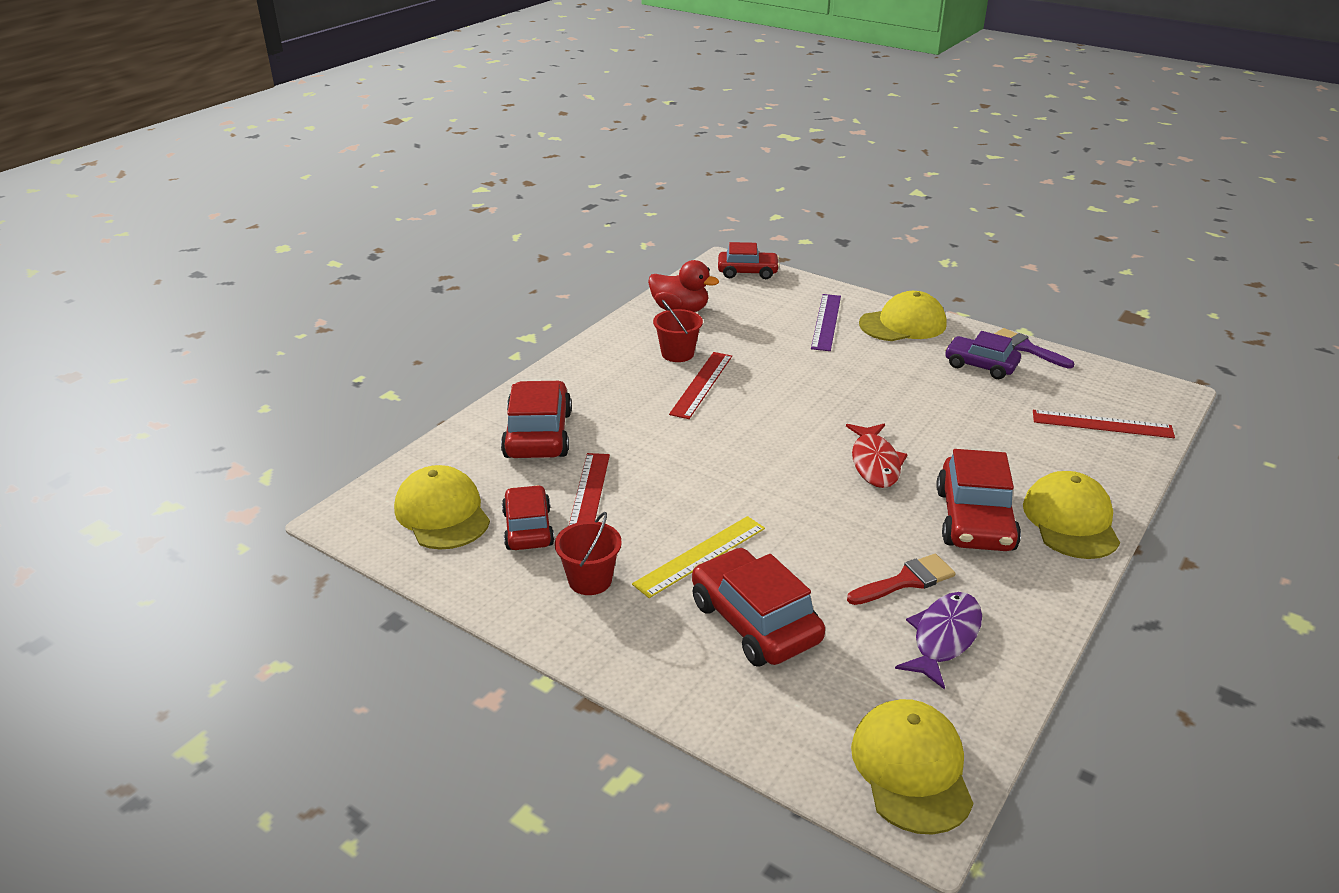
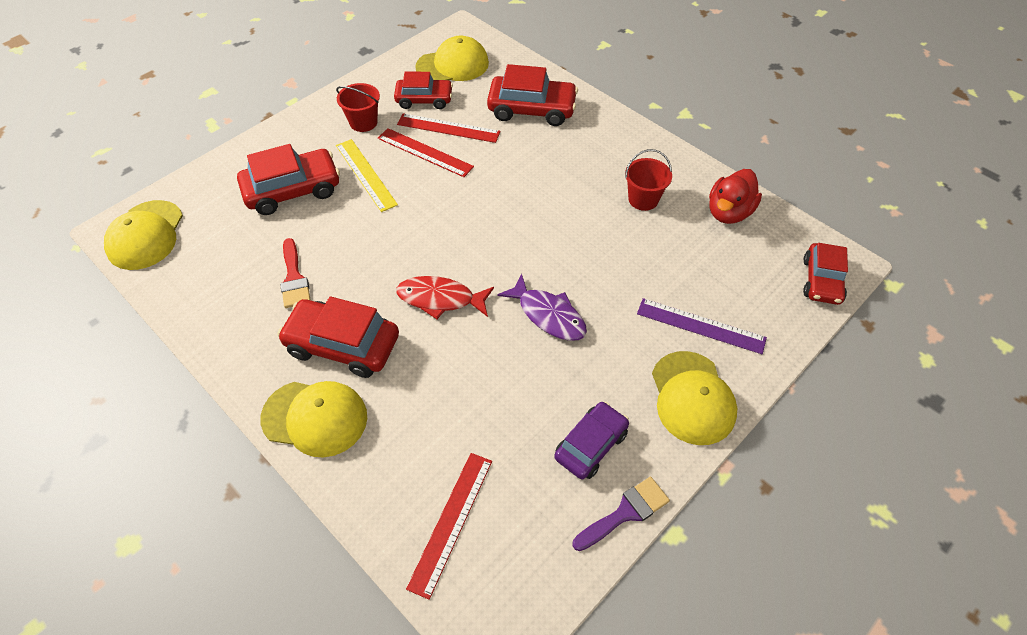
camera: 100 degrees right, 20 degrees up
(702, 384) = (587, 208): red ruler -> red ruler (424, 152)
(911, 769) = (145, 235): yellow cap -> yellow cap turned 90 degrees clockwise
(944, 638) = (231, 282): purple fish -> purple fish (548, 315)

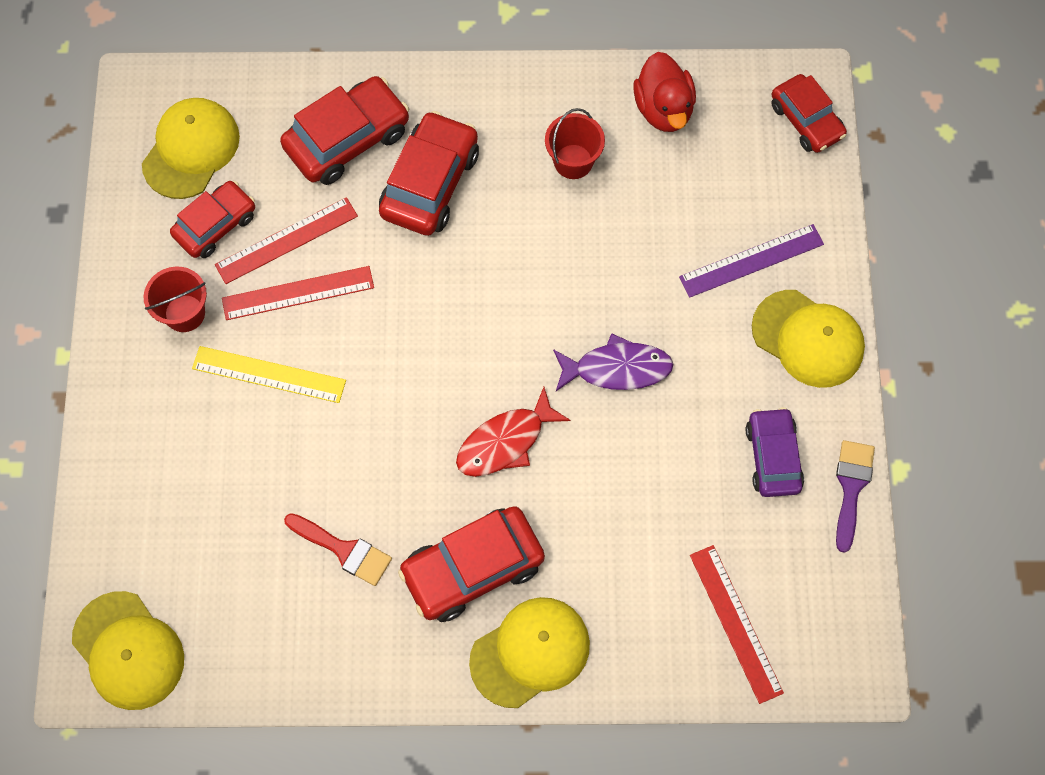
camera: 45 degrees left, 15 degrees up
(293, 190) = (215, 461): red car -> red car (430, 183)

